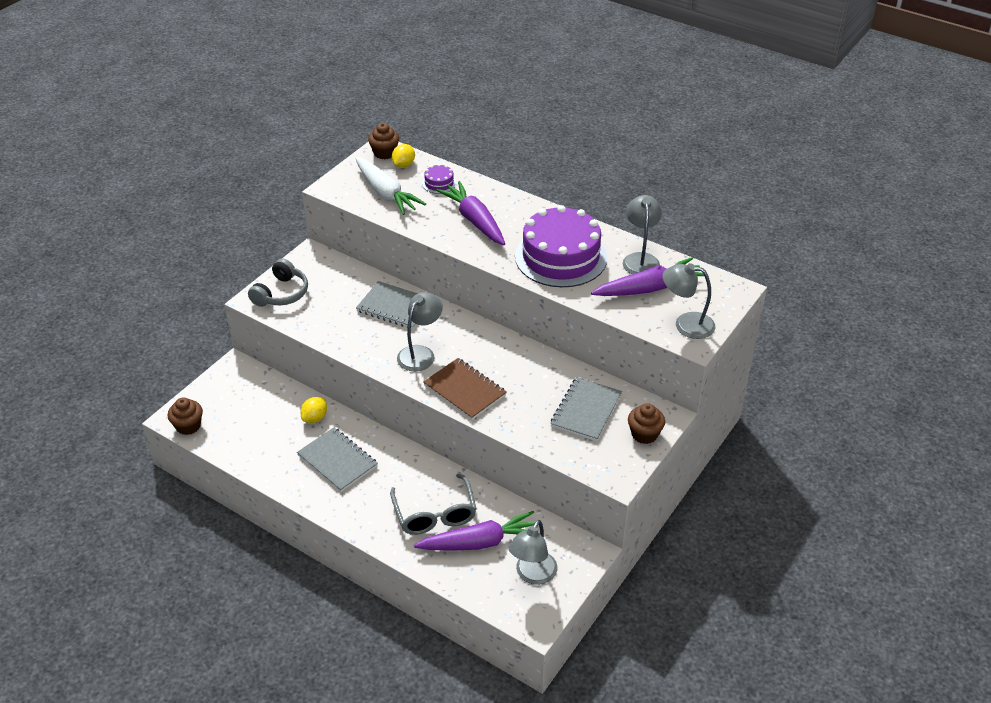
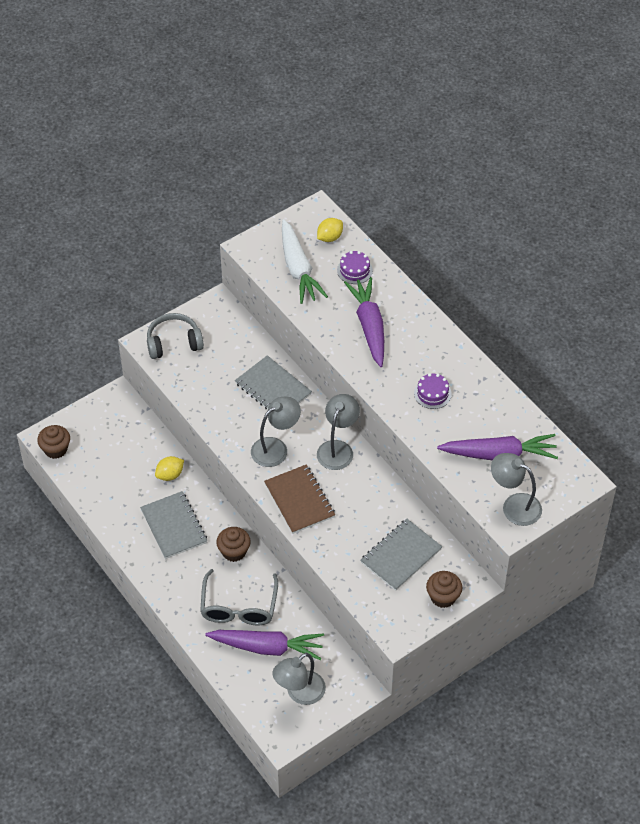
camera: 20 degrees right, 10 degrees up
(281, 293) = (174, 342): grey headphones -> grey headphones turned 150 degrees counterclockwise
(384, 153) = (317, 217): brown cupcake -> brown cupcake (234, 551)
(560, 257) = (432, 393): purple cake -> purple cake, size x0.40
(640, 259) = (508, 418): grey lamp -> grey lamp (338, 448)

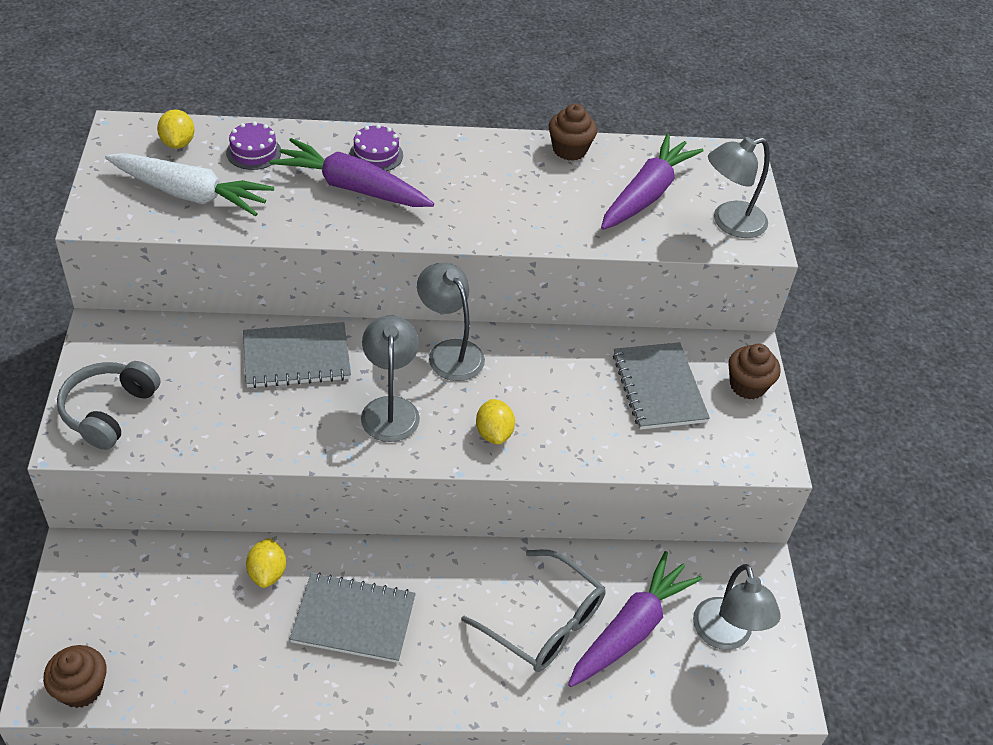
camera: 60 degrees left, 5 degrees down
(234, 551) = (454, 575): brown cupcake -> brown cupcake (569, 150)
(299, 500) = (494, 433): brown notebook -> yellow lemon
(432, 393) = (508, 195): purple cake -> purple cake (376, 155)

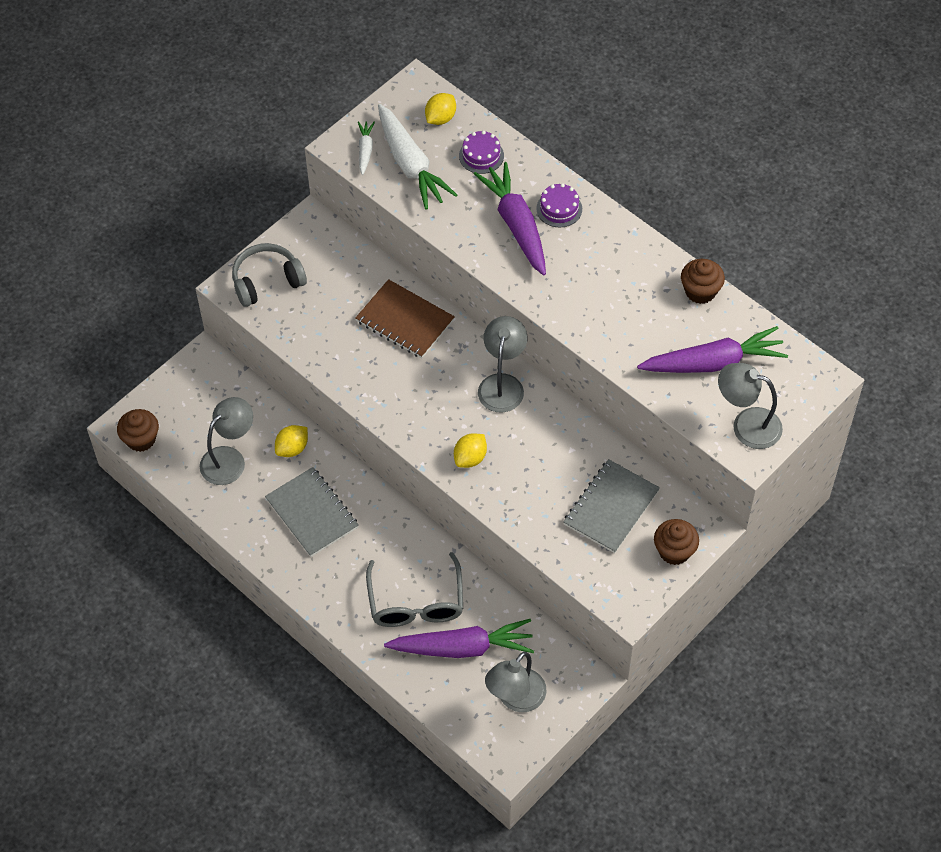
camera: 50 degrees right, 10 degrees up
(128, 207) = (365, 150): none -> white carrot
(296, 357) = (405, 321): grey notebook -> brown notebook
(390, 409) = (425, 396): grey lamp -> grey lamp (229, 459)

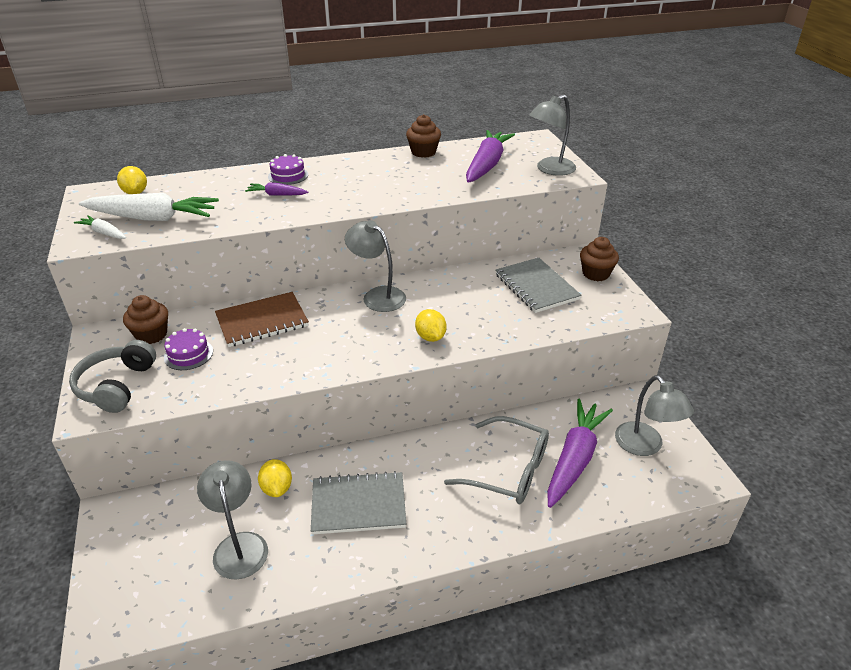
camera: 60 degrees left, 20 degrees down
(141, 439) = (134, 619): brown cupcake -> brown cupcake (151, 335)
(481, 156) = (195, 188): purple cake -> purple cake (188, 354)
(516, 225) = (277, 195): purple carrot -> purple carrot, size x0.49

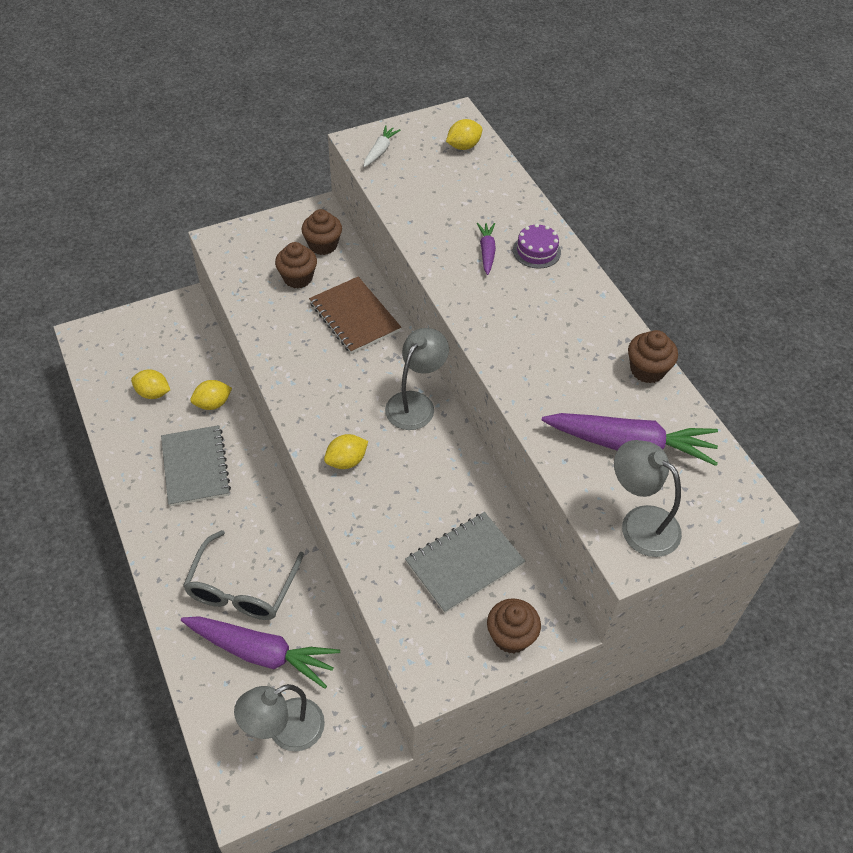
camera: 80 degrees right, 15 degrees up
(116, 386) = (252, 245): grey headphones -> none
(152, 218) = (414, 173): white carrot -> none
(188, 354) = (298, 278): purple cake -> brown cupcake
(239, 545) = (153, 393): grey lamp -> yellow lemon

